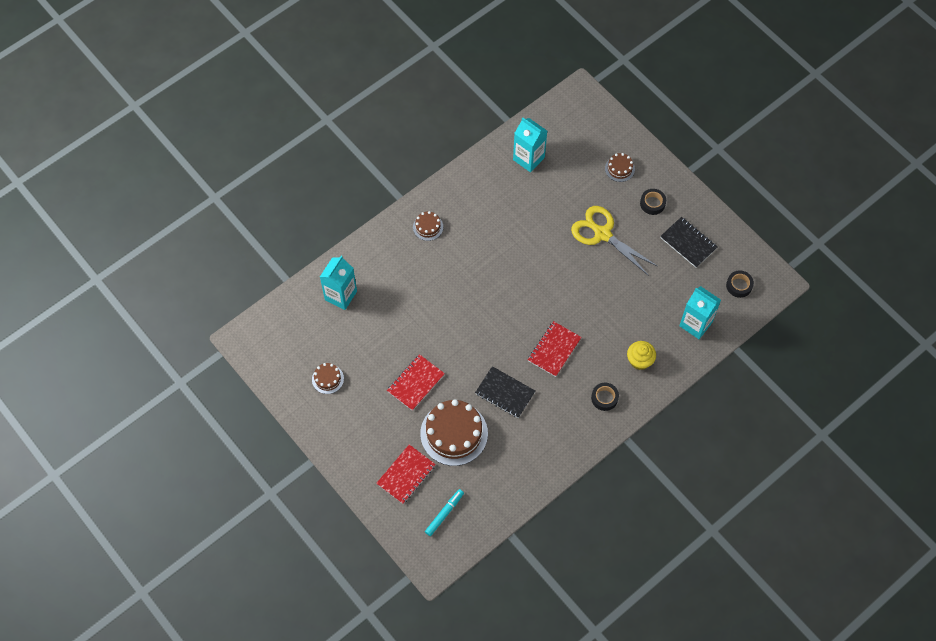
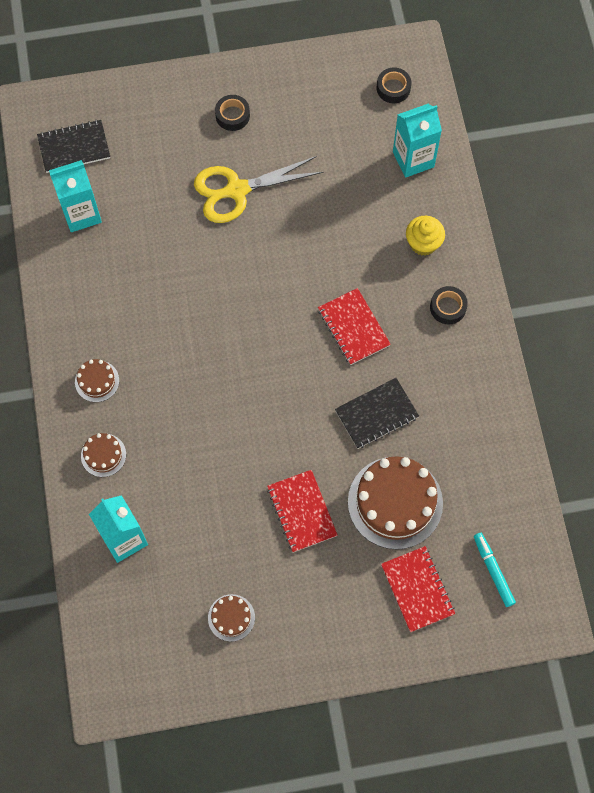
camera: 60 degrees left, 5 degrees up
(619, 168) = (163, 123): brown cake -> brown cake (103, 455)
(688, 243) = (307, 108): black notebook -> black notebook (74, 147)

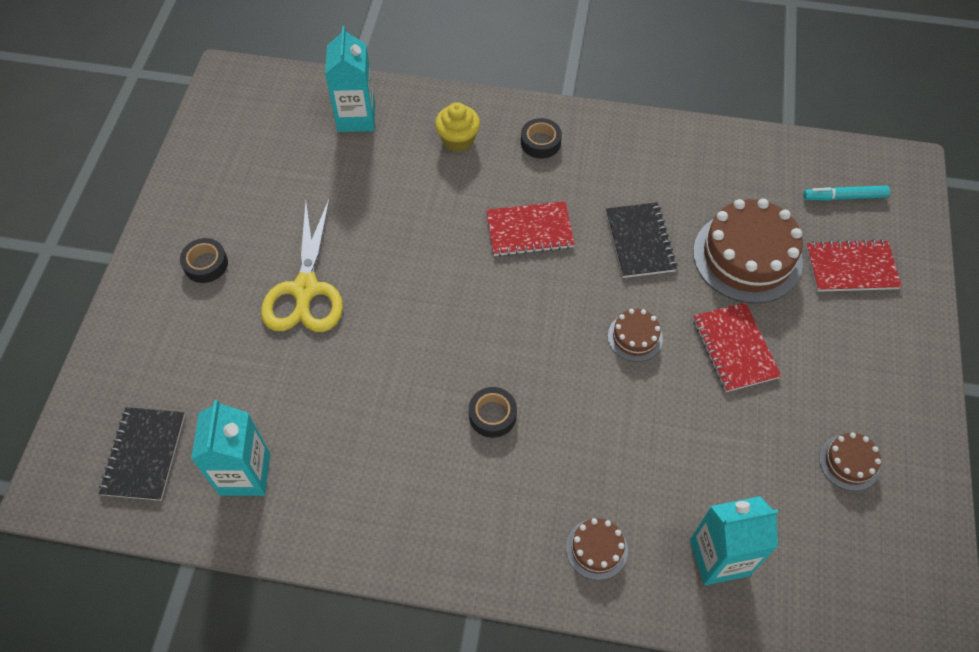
camera: 70 degrees left, 10 degrees down
(97, 381) = (491, 526): brown cake -> brown cake (635, 337)
(301, 511) = (734, 348): red notebook -> red notebook turned 75 degrees clockwise
(393, 88) = (263, 108): black tape -> black tape (492, 415)

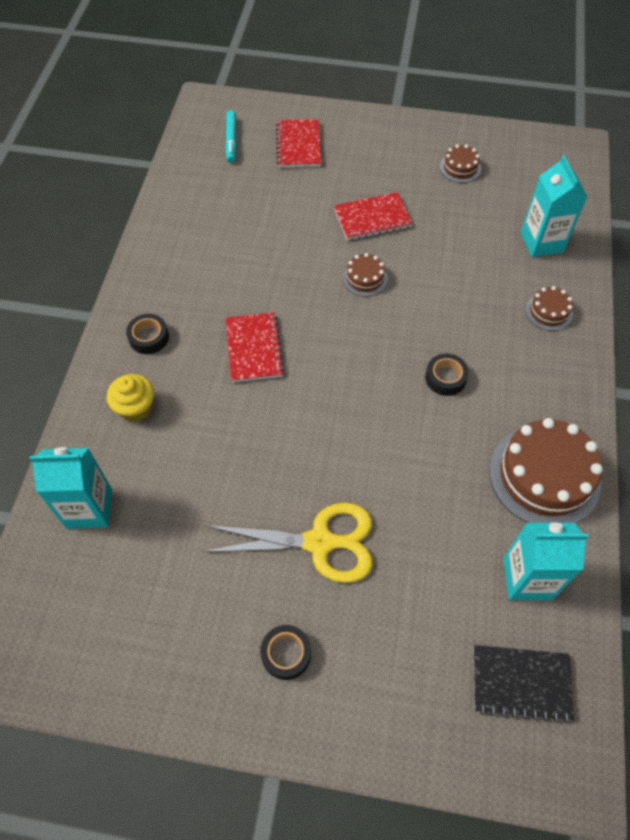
camera: 90 degrees left, 0 degrees up
(640, 241) = (269, 269): black notebook -> none
(747, 257) = (287, 202): brown cake -> brown cake (544, 476)

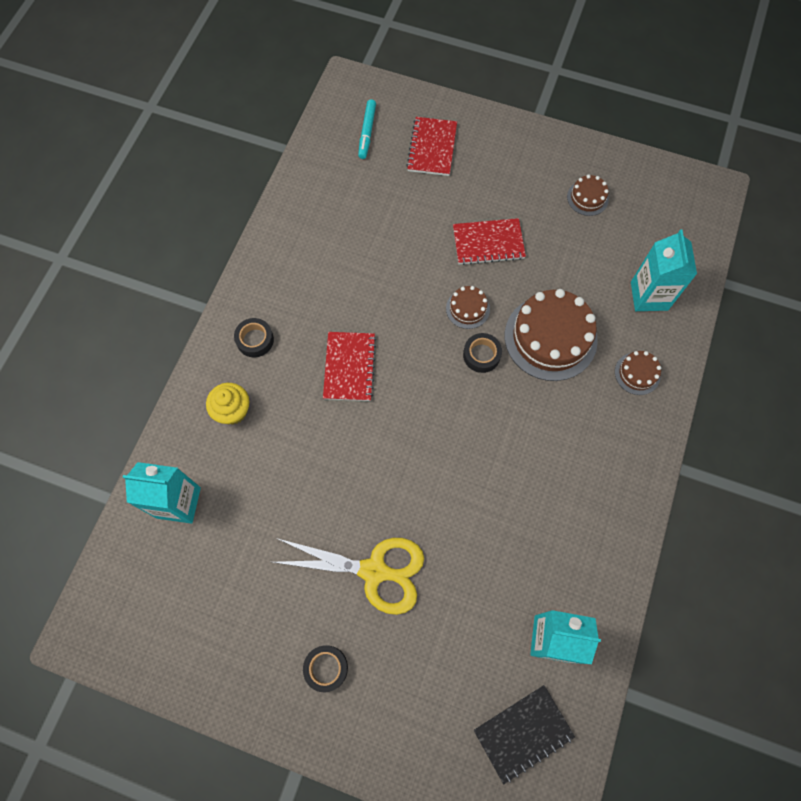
camera: 10 degrees right, 10 degrees up
(445, 378) = (522, 427): black tape -> black tape (481, 355)
(521, 683) = (523, 733): black notebook -> black notebook turned 45 degrees counterclockwise
(544, 476) = (591, 543): brown cake -> brown cake (550, 337)

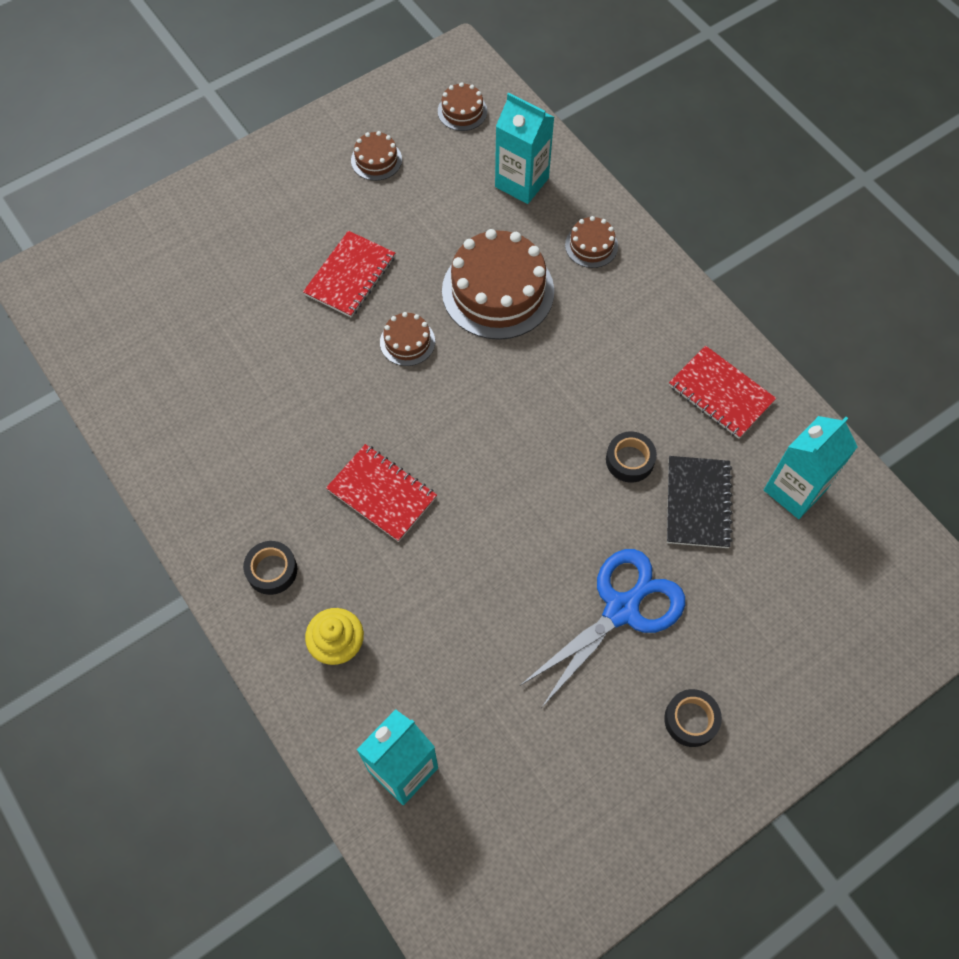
camera: 55 degrees left, 5 degrees down
(367, 132) = (116, 301): turquoise marker -> none
(374, 571) = (621, 609): yellow scissors -> blue scissors
(432, 148) = (194, 253): red notebook -> red notebook (720, 394)
(481, 355) = (468, 362): black tape -> black tape (630, 460)
(523, 733) = (866, 573): black notebook -> black notebook (698, 503)
(673, 221) = (462, 111): none -> brown cake

